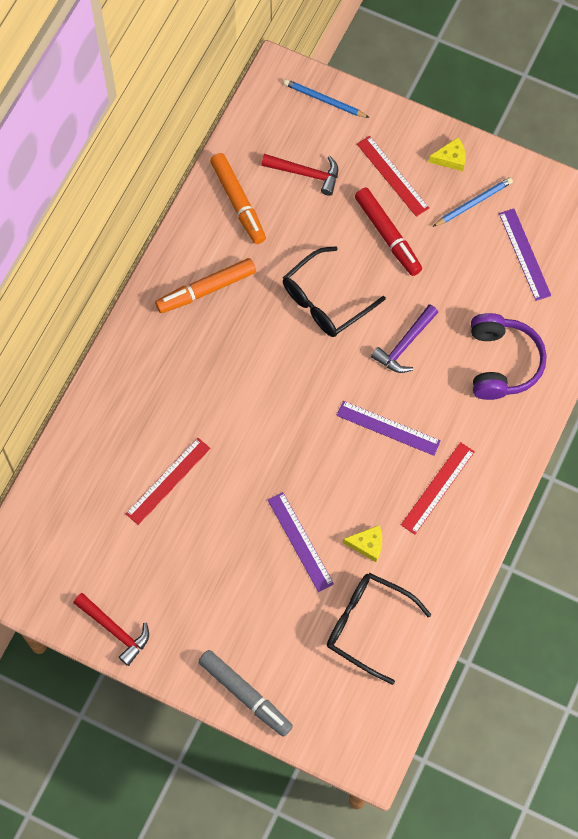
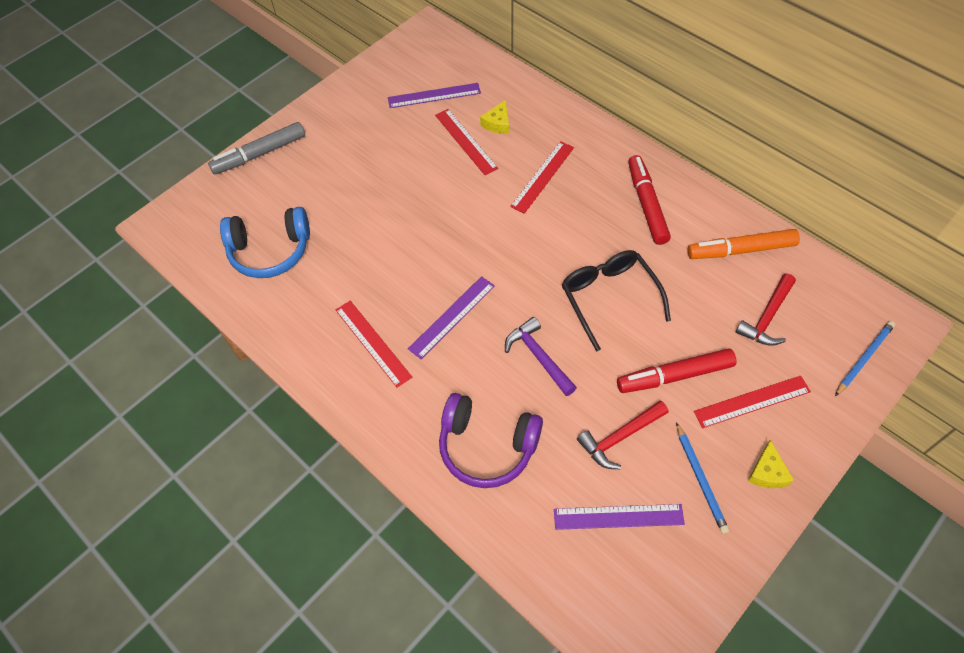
camera: 110 degrees right, 10 degrees down
(115, 630) = (354, 87): red hammer -> red hammer (619, 437)
(196, 392) = (542, 176): none -> red ruler
(206, 289) = (646, 204): orange marker -> red marker
(300, 541) = (370, 220): purple ruler -> purple ruler (434, 95)
(367, 544) = (343, 269): yellow cheese -> yellow cheese (497, 123)
(368, 625) = (270, 251): black glasses -> blue headphones

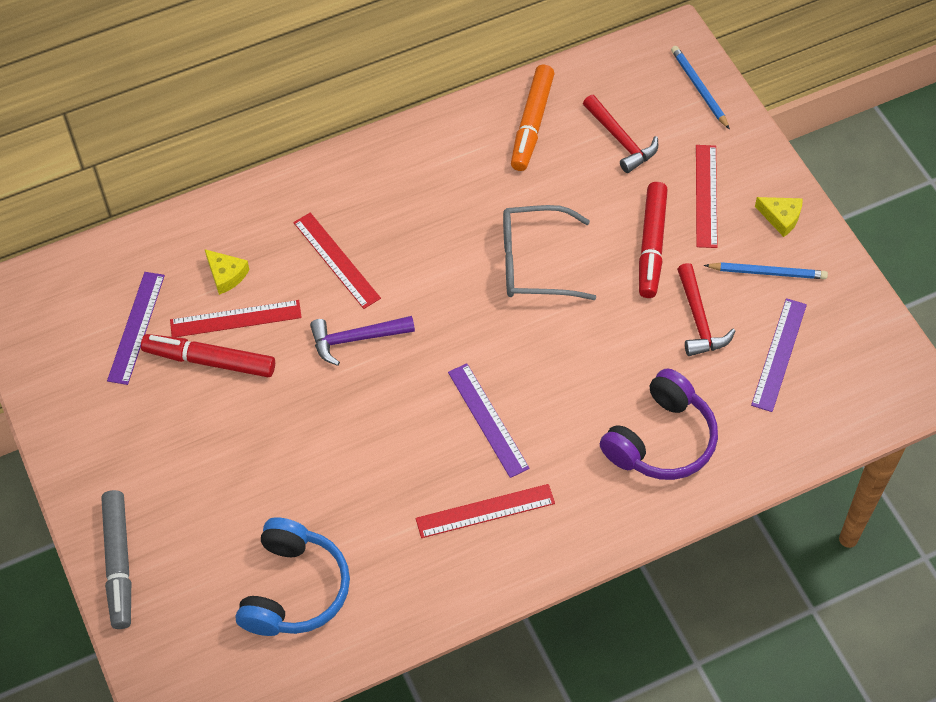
camera: 70 degrees left, 0 degrees up
(538, 356) = (576, 355): purple hammer -> purple hammer (356, 339)
(609, 298) = (534, 263): black glasses -> grey glasses
(646, 204) = (430, 178): red marker -> red marker (209, 361)

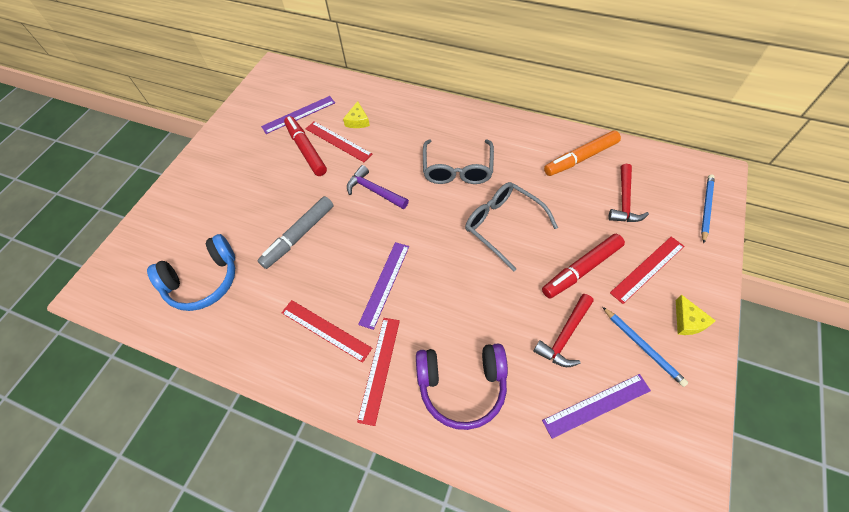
camera: 50 degrees right, 0 degrees up
(119, 563) = (166, 202): grey marker -> grey marker (299, 236)
(336, 260) = (409, 150): red ruler -> red ruler (379, 368)
(418, 240) = (457, 169): none -> grey glasses

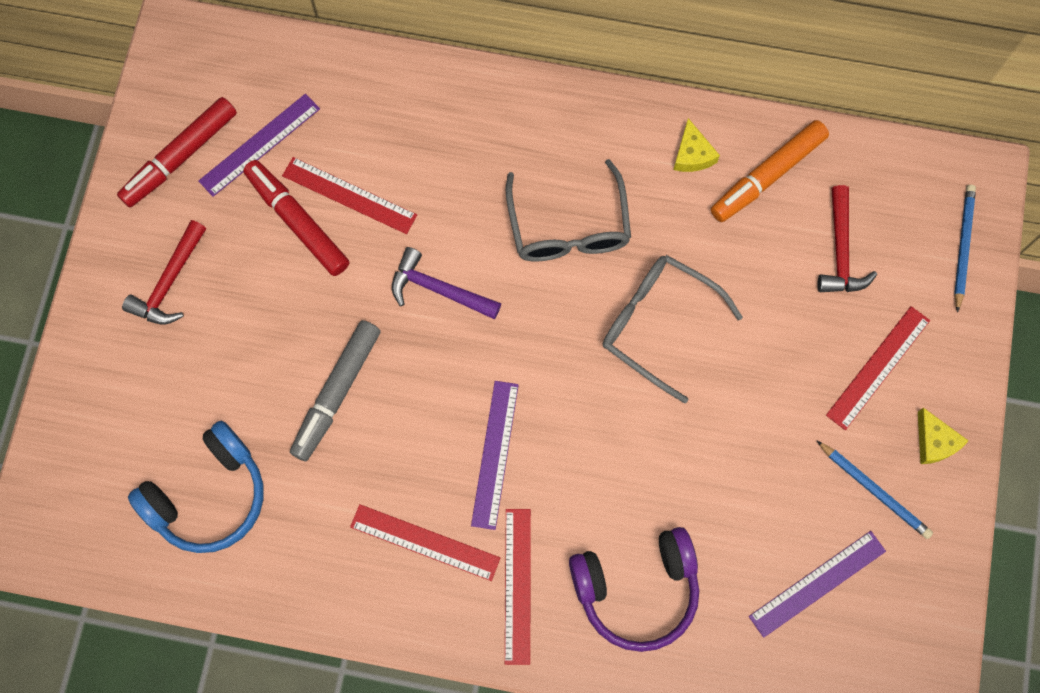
camera: 15 degrees left, 15 degrees up
(358, 121) = (373, 145): yellow cheese -> yellow cheese (692, 154)
(565, 336) = (768, 493): red hammer -> red hammer (169, 282)
(581, 269) = (783, 383): red marker -> red marker (180, 157)

